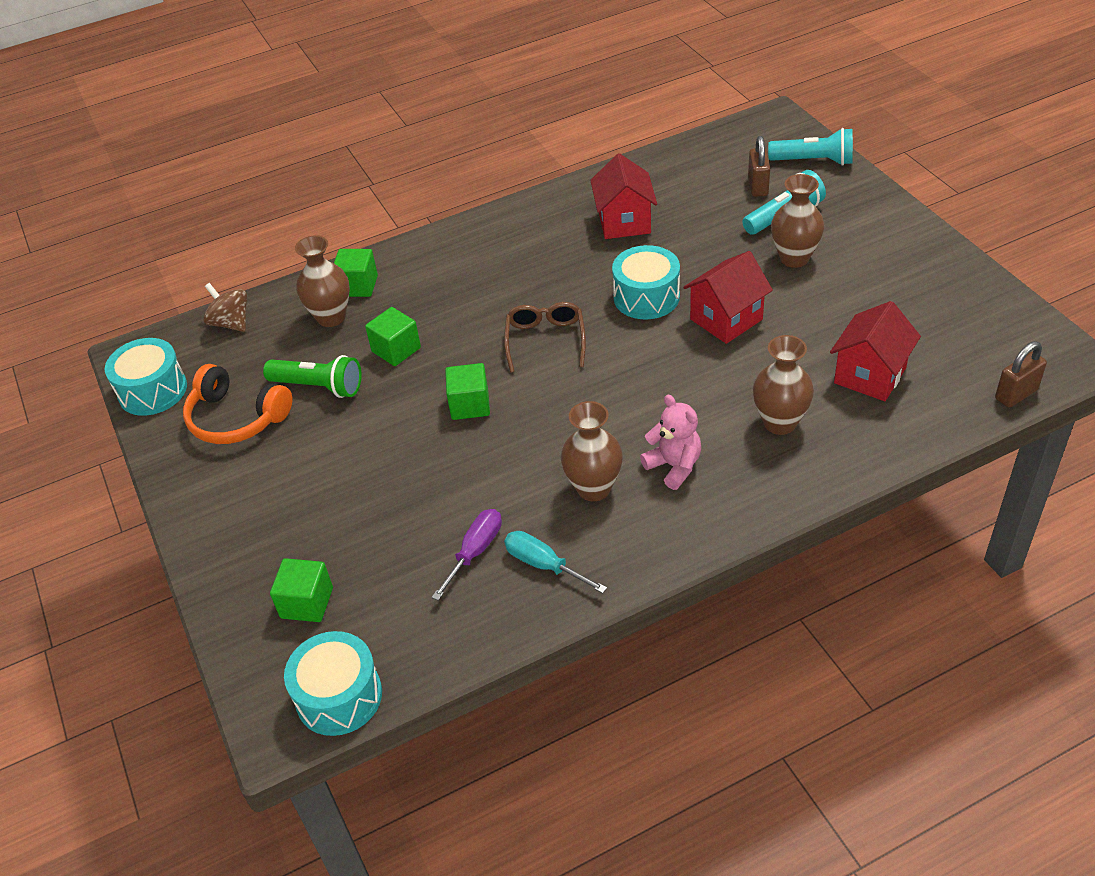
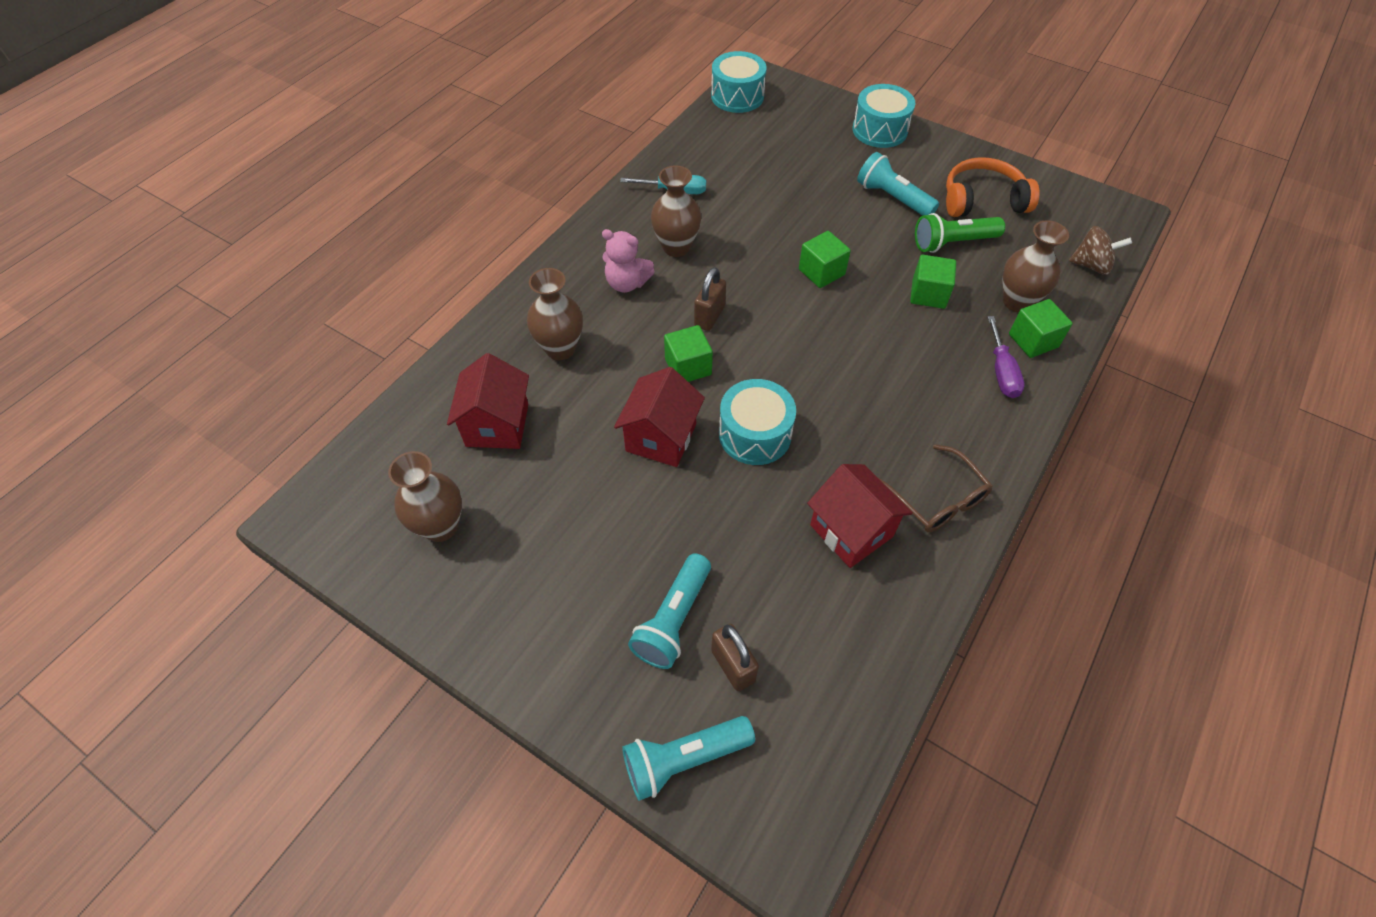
camera: 145 degrees right, 10 degrees up
(153, 390) = (1070, 195): turquoise drum -> turquoise drum (880, 130)
(307, 603) = (802, 125): green cube -> green cube (688, 367)
(318, 456) = (892, 198): none -> turquoise flashlight
(475, 551) = (725, 183): purple screwdriver -> purple screwdriver (1001, 372)
(545, 340) = (811, 351): brown glasses -> brown glasses (938, 499)
(794, 258) = (630, 551): brown vase -> brown vase (441, 526)
(1016, 394) = (355, 455): brown padlock -> brown padlock (709, 316)

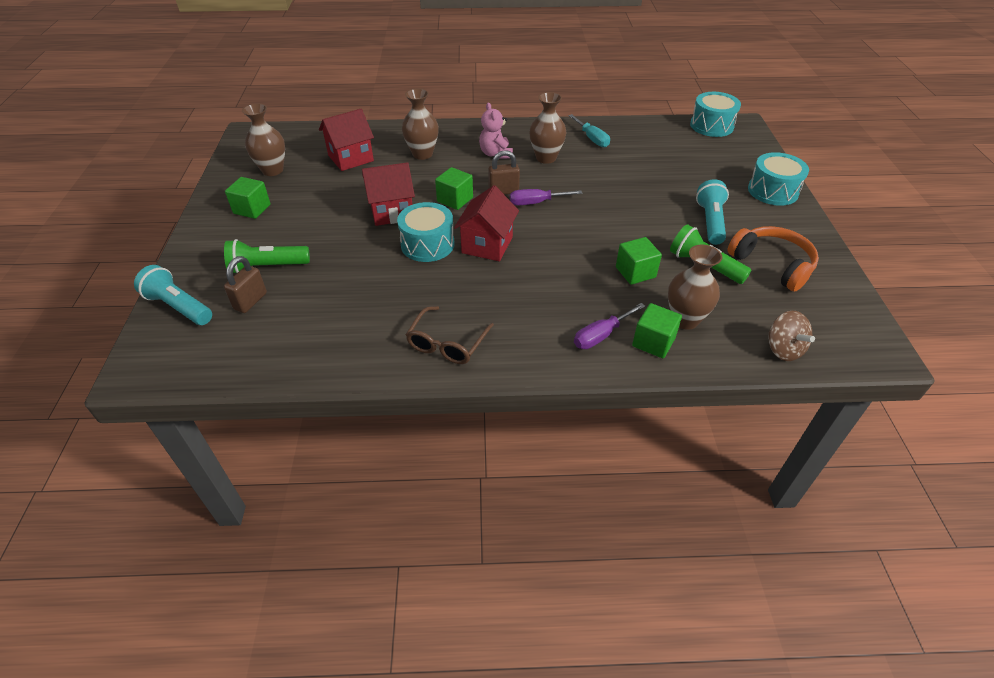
camera: 55 degrees right, 10 degrees down
(673, 620) = (267, 267): turquoise flashlight -> green flashlight
(754, 302) = (536, 203): none -> purple screwdriver
(821, 272) = (595, 218): green cube -> green cube (252, 209)
(851, 531) = (386, 312): red house -> red house (487, 245)

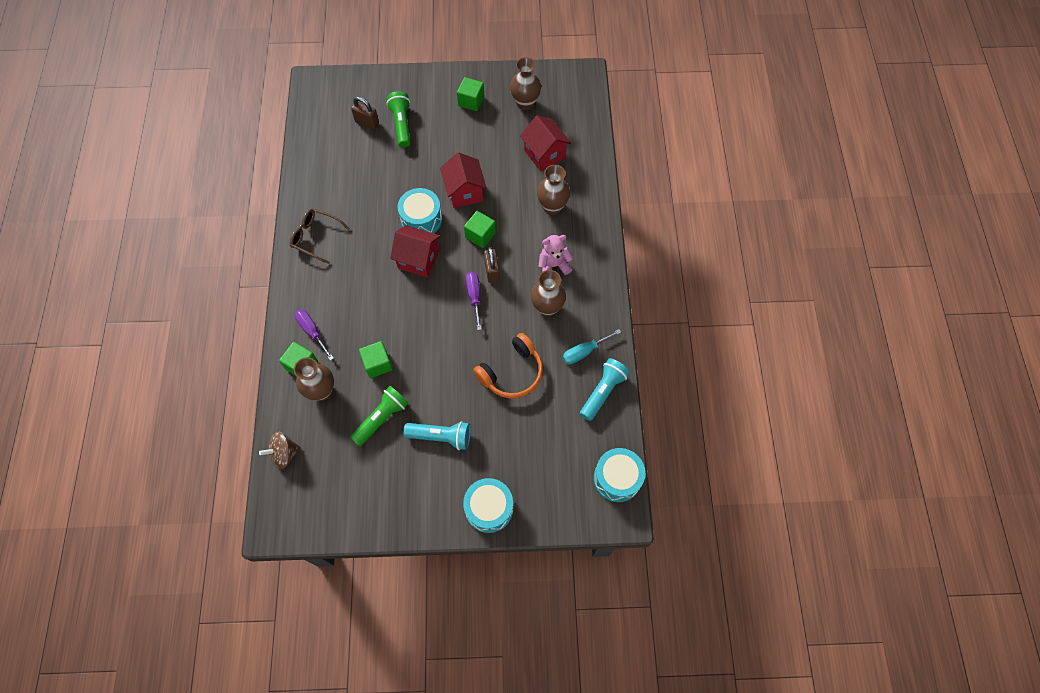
camera: 90 degrees right, 20 degrees up
(179, 307) = (365, 86): turquoise flashlight -> turquoise flashlight (603, 391)
(772, 264) = (379, 474): orange headphones -> orange headphones (512, 372)

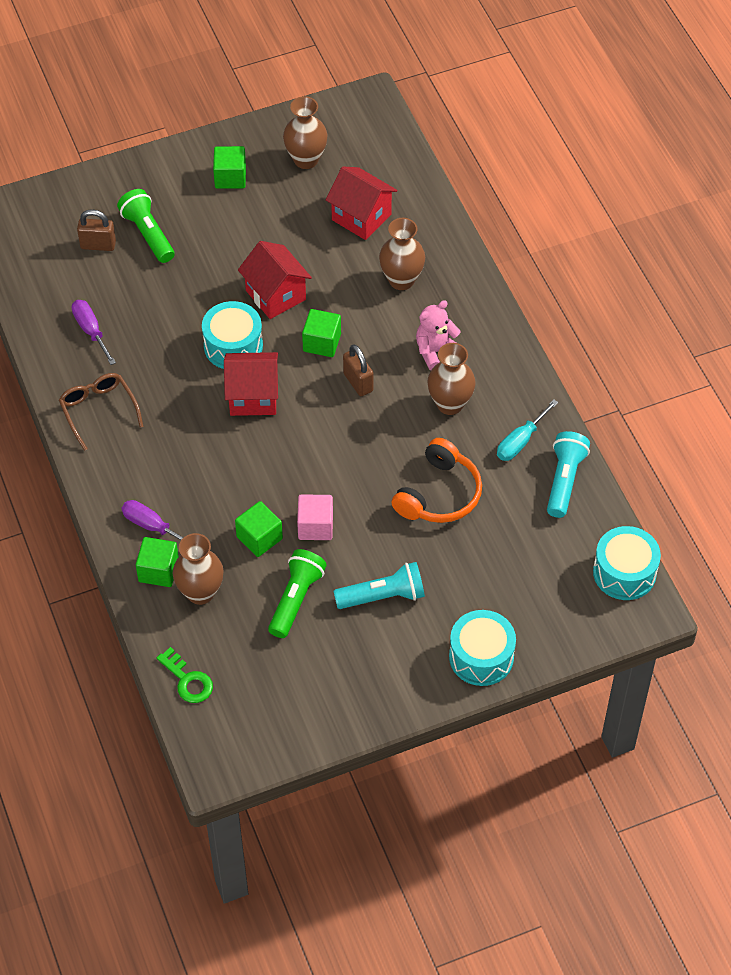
camera: 20 degrees left, 10 degrees down
(284, 454) = (188, 680): brown spinning top -> green key
(315, 237) = (98, 410): brown glasses -> brown glasses turned 60 degrees clockwise
(418, 368) = (315, 526): none -> pink cube
(474, 296) = (349, 419): purple screwdriver -> purple screwdriver (91, 331)

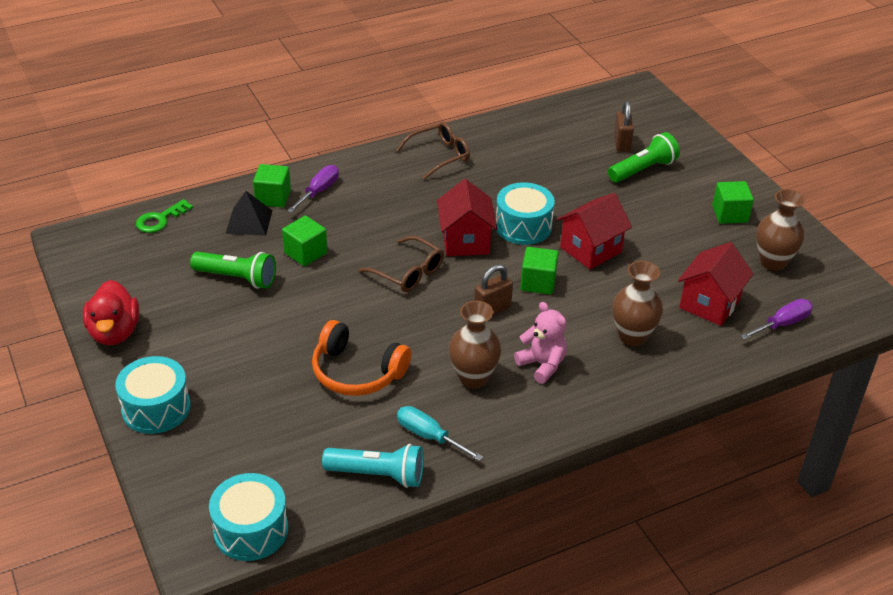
camera: 85 degrees right, 15 degrees down
(91, 331) = (525, 146): purple screwdriver -> purple screwdriver (782, 324)
(200, 592) = (249, 222): brown vase -> black pyramid
(299, 448) = (408, 273): none -> brown glasses
(315, 526) = (318, 287): pink cube -> none
(373, 704) = (115, 332): none -> red duck
(383, 596) = (235, 335): turquoise flashlight -> none

